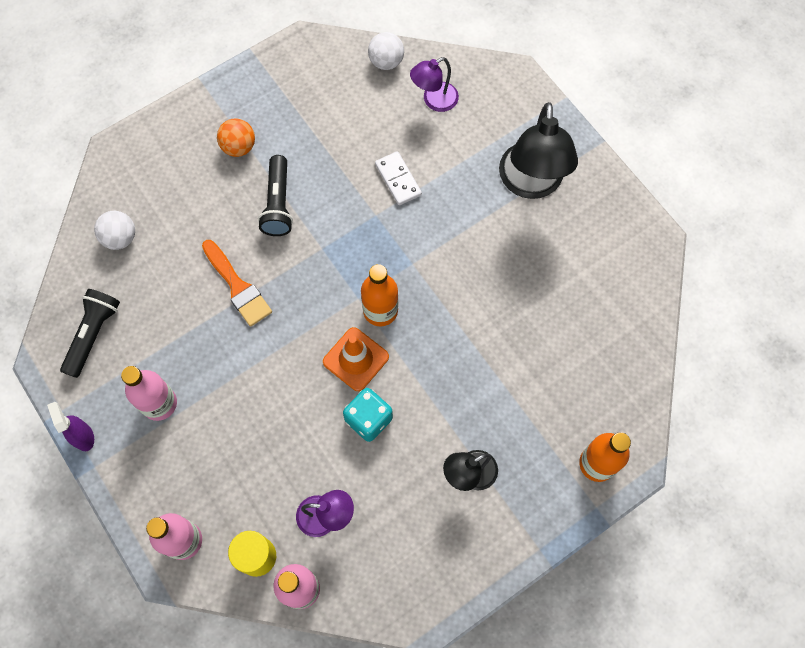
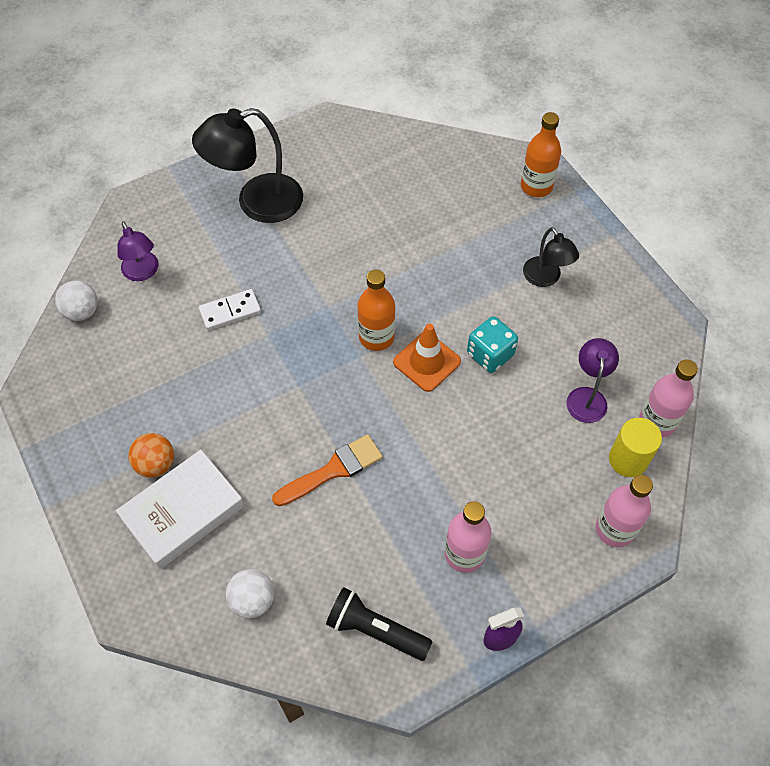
camera: 85 degrees left, 10 degrees down
(196, 174) = (183, 512): none -> white book
(278, 203) = (237, 426): black flashlight -> none
(531, 184) = (257, 203): black lamp -> black lamp turned 150 degrees clockwise

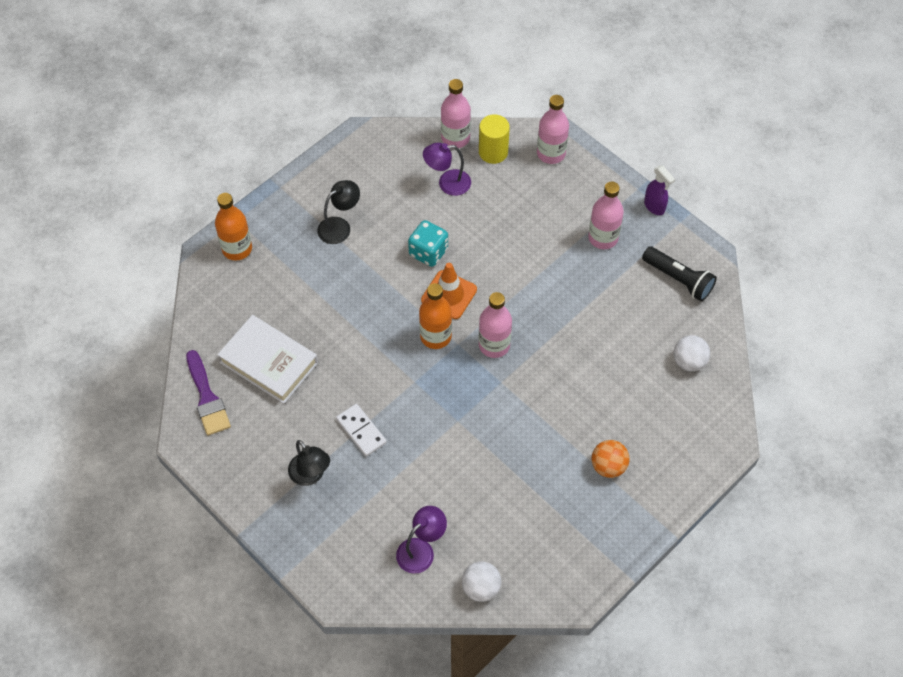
camera: 105 degrees left, 0 degrees up
(183, 512) = (641, 432): white book -> white book (269, 362)
(230, 311) = (443, 458): white domino -> white domino (361, 431)
(257, 203) = (311, 475): black lamp -> black lamp, size x0.56
(333, 470) = (567, 337): orange brush -> none
(347, 390) = (494, 345): none -> pink bottle
(368, 140) = (207, 398): none -> purple brush
(375, 630) = (678, 279): black flashlight -> black flashlight turned 60 degrees counterclockwise

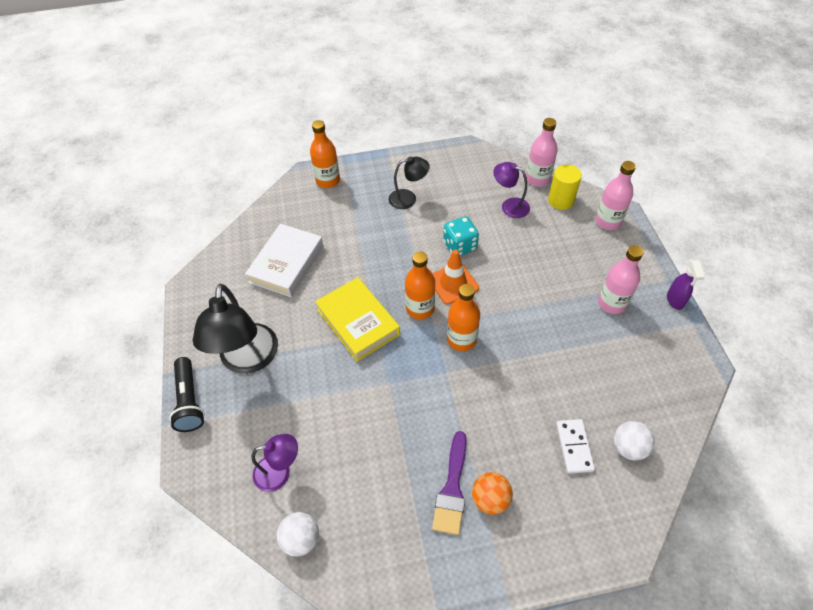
camera: 35 degrees right, 5 degrees down
(207, 398) = (227, 265): purple brush -> purple brush (452, 488)
(269, 362) = (286, 264): white book -> white book turned 45 degrees clockwise
(311, 475) = (248, 360): black lamp -> black lamp, size x1.79
(361, 431) = (310, 348): white domino -> white domino (574, 447)
(387, 382) = (358, 322): none -> yellow book
(494, 345) = (461, 339): pink bottle -> orange bottle
(678, 279) = (661, 370): black flashlight -> black flashlight (189, 401)

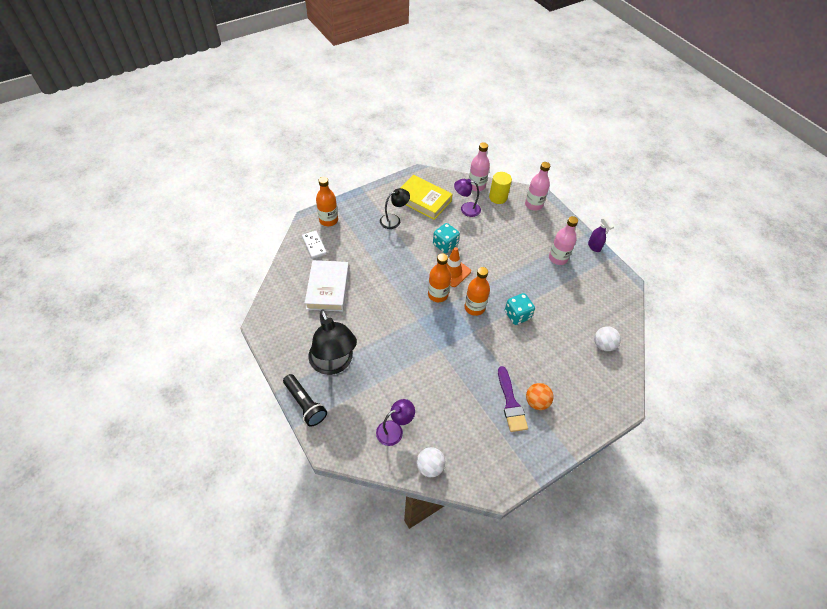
camera: 25 degrees left, 0 degrees up
(358, 322) = (399, 315): yellow book -> yellow book (423, 200)
(517, 367) = (517, 315): none -> turquoise dice
(574, 447) = (572, 354): white domino -> white domino (314, 245)

